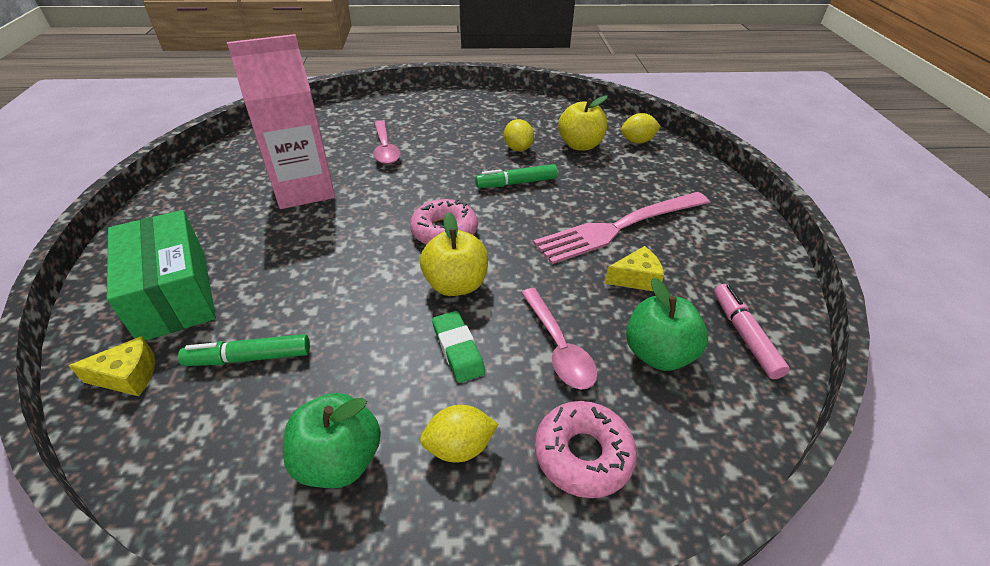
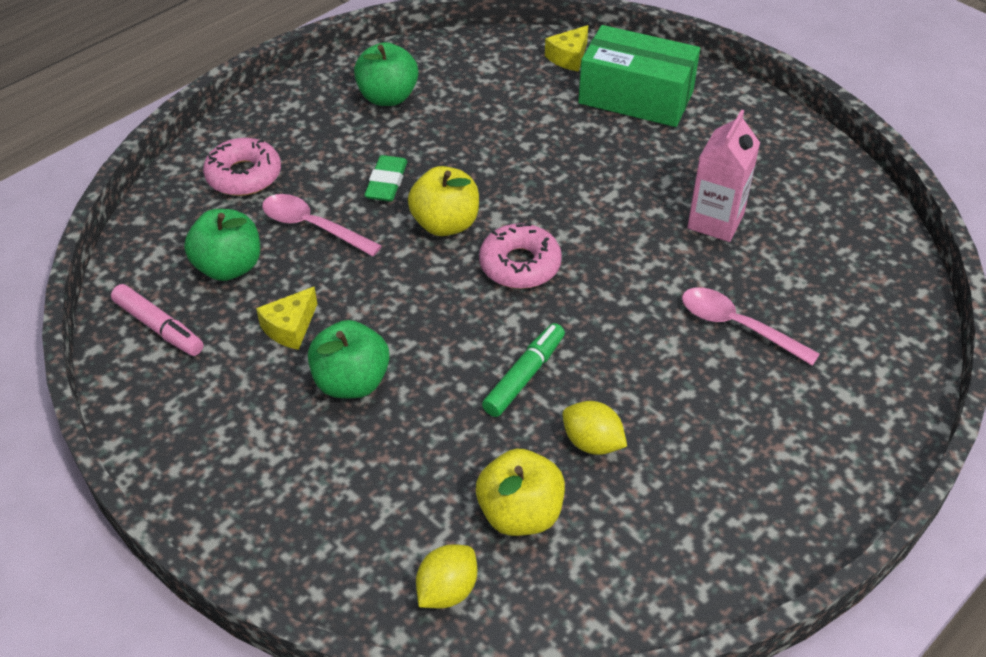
camera: 140 degrees right, 5 degrees up
(249, 358) = (517, 101): green marker -> none
(304, 190) = (715, 221): pink carton -> pink carton, size x0.66
(458, 349) = (386, 182): green eraser -> green eraser turned 75 degrees clockwise
(459, 447) = (325, 138): yellow lemon -> none
(618, 228) = (351, 382): pink fork -> green apple

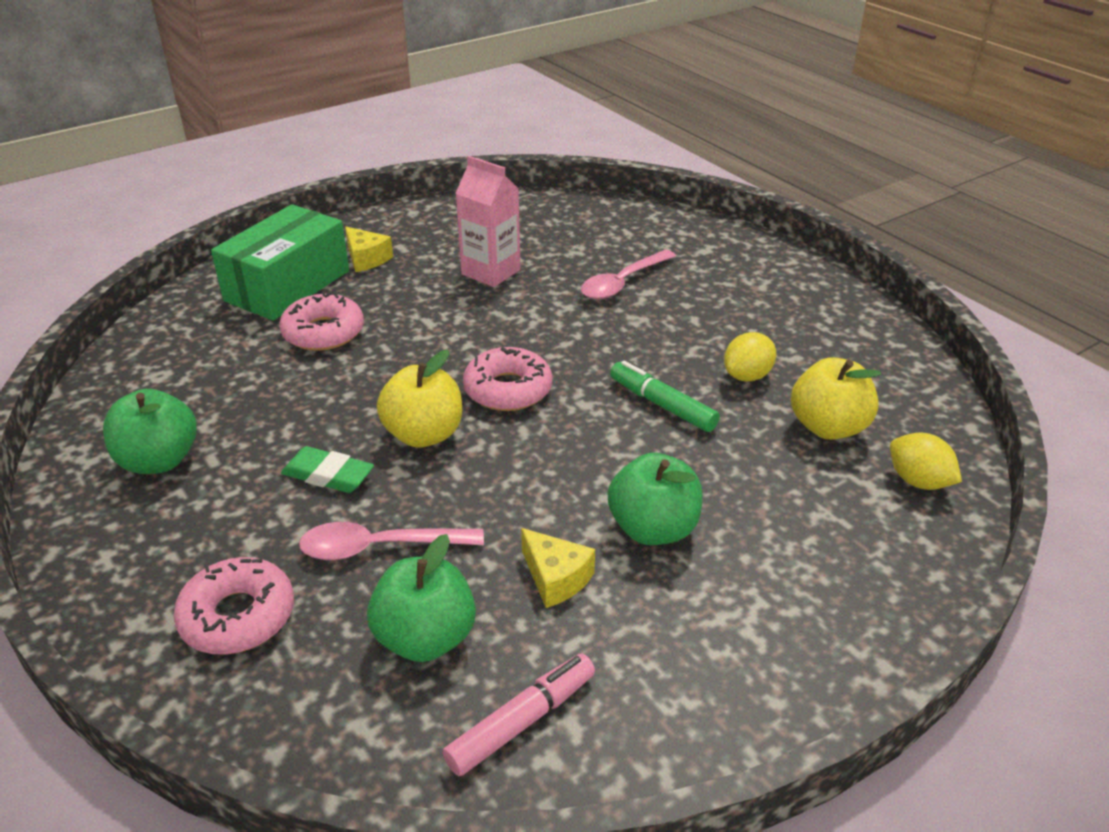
camera: 80 degrees left, 10 degrees down
(313, 227) = (380, 547): pink spoon -> pink spoon turned 45 degrees clockwise
(569, 57) = (188, 316): yellow cheese -> yellow cheese (366, 259)
(571, 136) = (323, 332): none -> pink donut

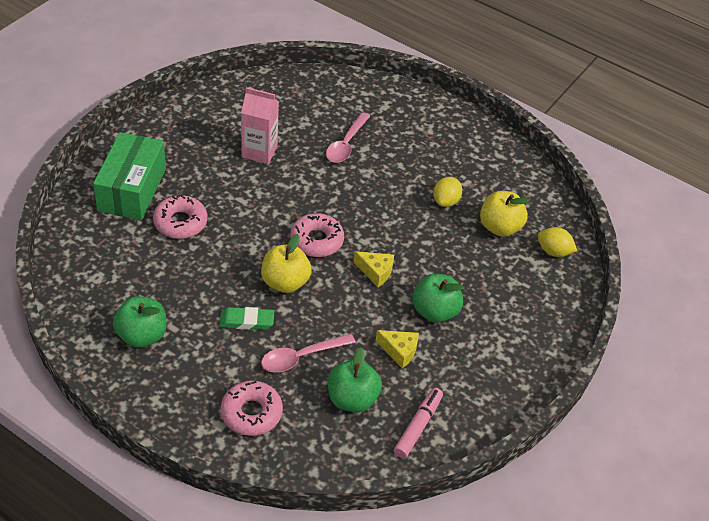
camera: 25 degrees left, 10 degrees up
(366, 259) = (171, 156): yellow cheese -> yellow cheese (376, 272)
(662, 405) = (407, 232): green marker -> none

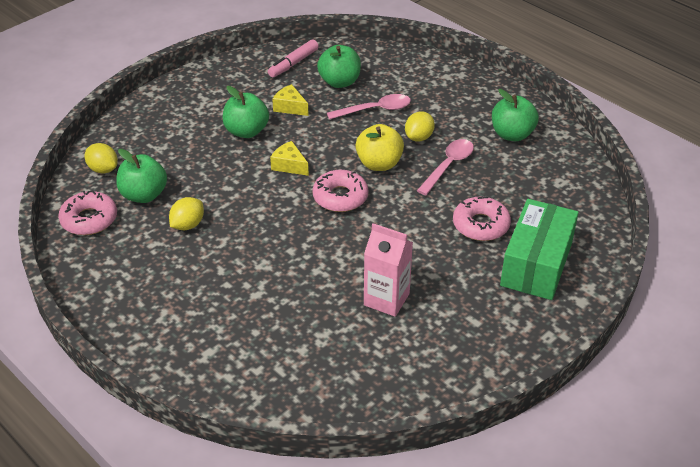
camera: 165 degrees left, 5 degrees down
(247, 321) = (419, 137): green eraser -> yellow lemon
(251, 413) = (421, 80): pink donut -> pink donut (89, 219)
(346, 144) = (277, 301): pink spoon -> pink spoon (448, 166)
(500, 227) = (144, 195): yellow apple -> green apple

